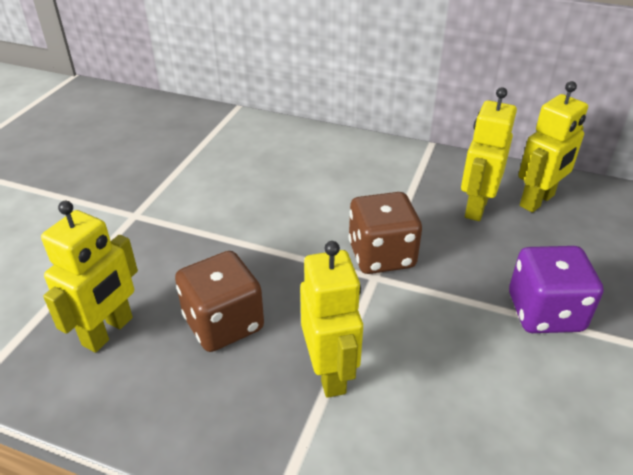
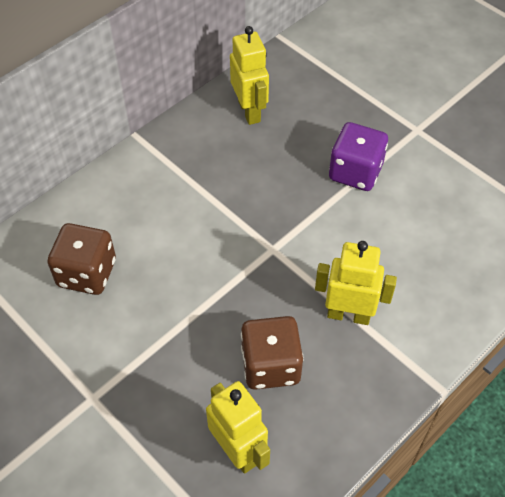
camera: 65 degrees left, 15 degrees up
(381, 255) = (253, 235): brown dice -> brown dice (87, 273)
(475, 207) = (234, 151): yellow robot -> none

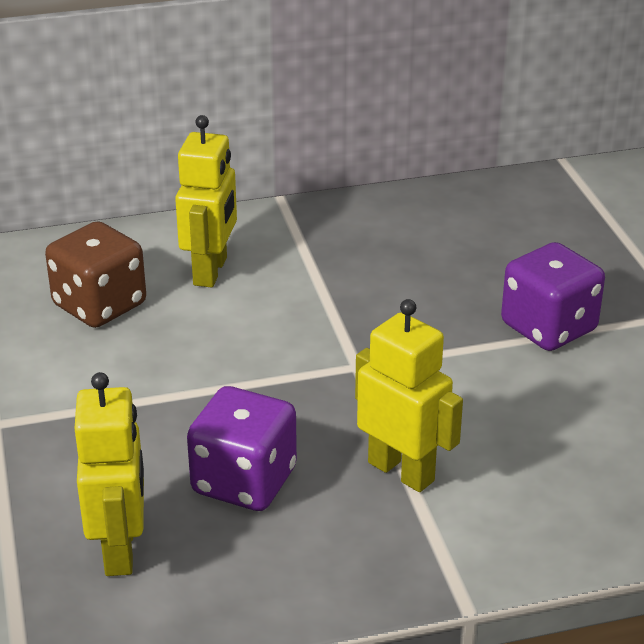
camera: 30 degrees right, 20 degrees down
(249, 111) = (452, 220): yellow robot -> yellow robot (211, 271)
(270, 365) = (244, 481): brown dice -> purple dice

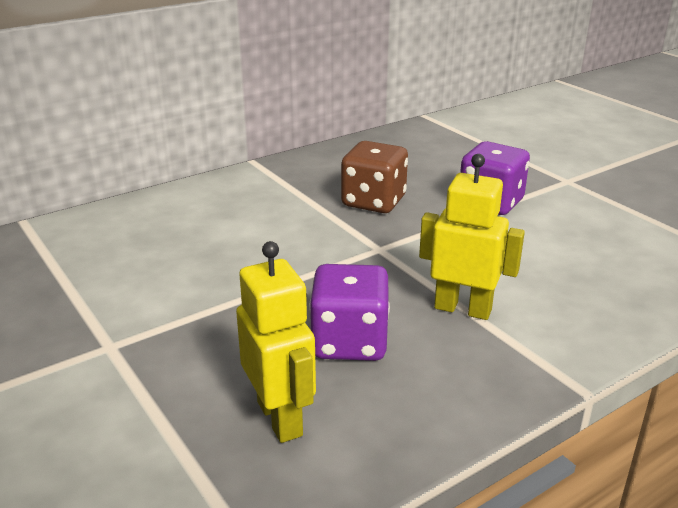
camera: 20 degrees left, 5 degrees down
(99, 305) = (155, 246): brown dice -> brown dice (373, 201)
(211, 271) = (230, 210): yellow robot -> none

